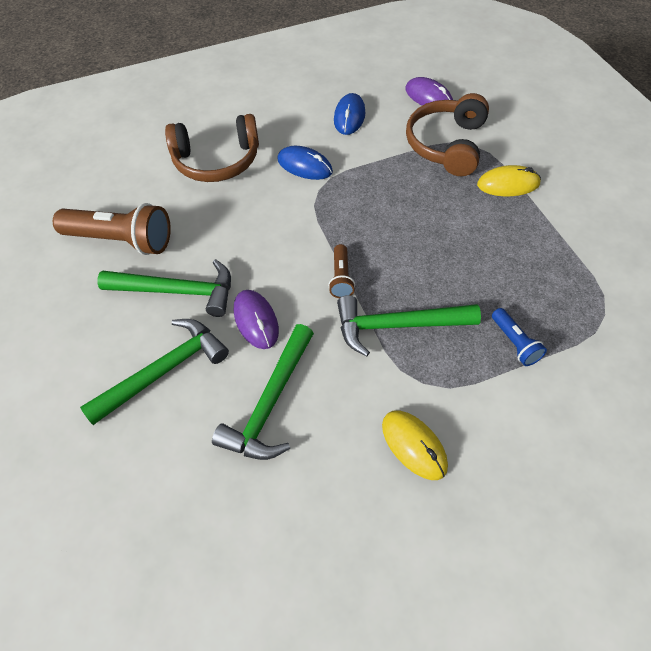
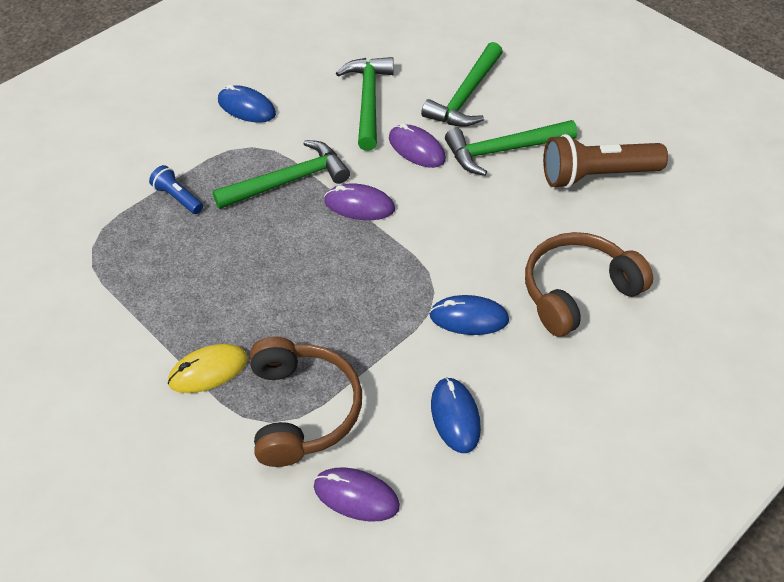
camera: 155 degrees right, 5 degrees down
(341, 278) = (359, 205): brown flashlight -> purple mouse
(414, 445) = (246, 107): yellow mouse -> blue mouse

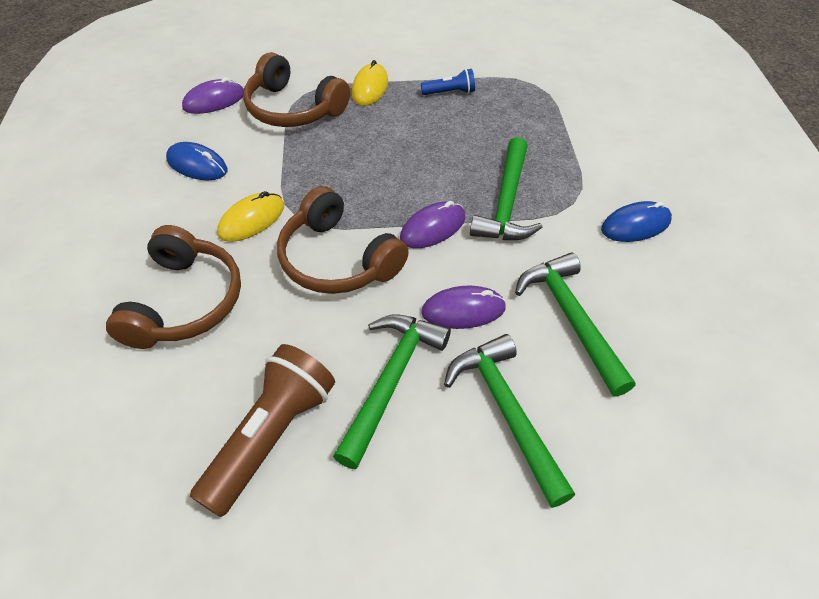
camera: 130 degrees right, 0 degrees up
(178, 197) = (547, 138): blue flashlight -> blue flashlight (450, 92)
(368, 101) = (571, 319): green hammer -> green hammer turned 150 degrees counterclockwise
(446, 237) = (338, 259): none -> brown headphones
(469, 318) = (252, 220): blue mouse -> yellow mouse

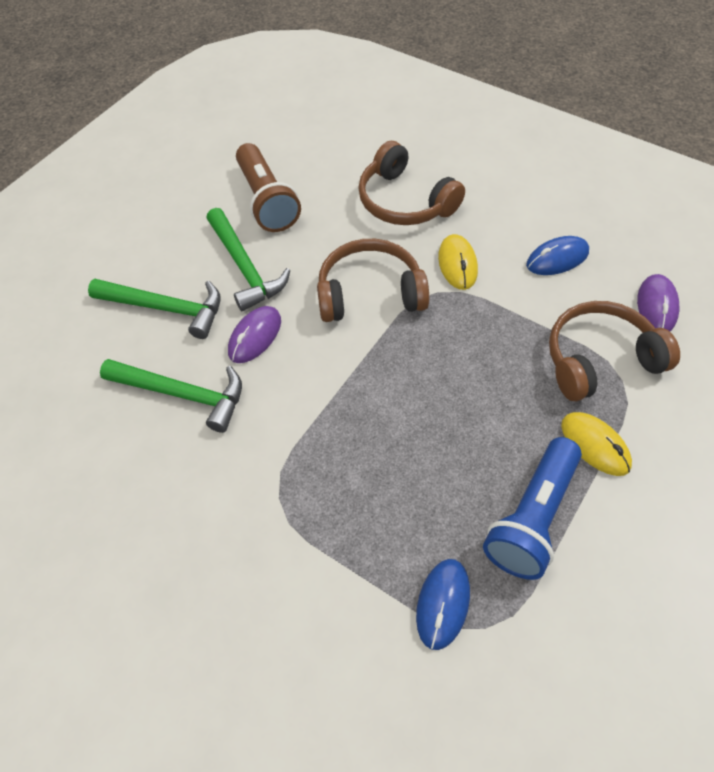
camera: 130 degrees right, 5 degrees up
(433, 228) = (347, 369): purple mouse -> none
(450, 92) = (532, 518): blue flashlight -> blue flashlight, size x2.01
(506, 202) = (327, 443): green hammer -> none
(635, 225) = (209, 524): blue mouse -> blue mouse (443, 604)

